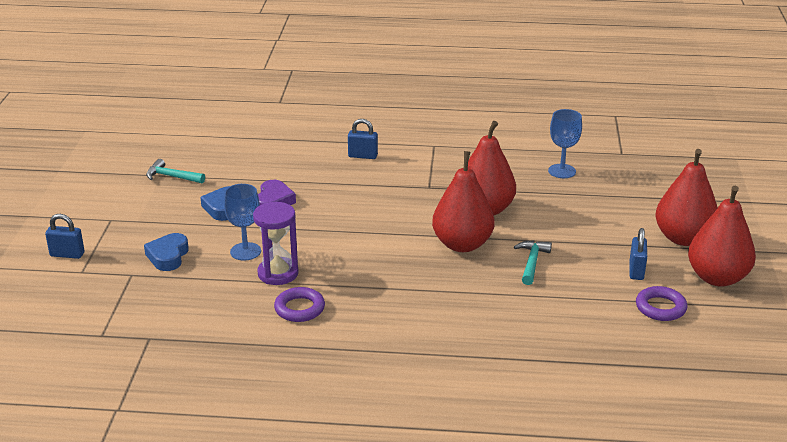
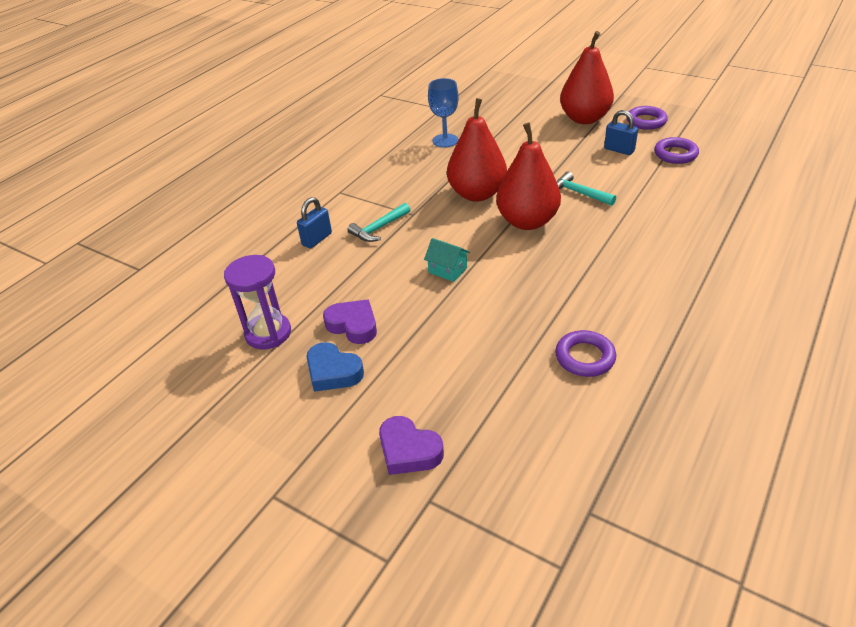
camera: 60 degrees left, 10 degrees up
(67, 254) = (329, 571): blue padlock -> none
(168, 256) = (408, 450): blue heart -> purple heart
(171, 177) = (218, 404): turquoise hammer -> turquoise hammer (379, 228)
(245, 251) = (444, 374): blue goblet -> none
(278, 273) = (506, 358): purple hourglass -> purple hourglass (268, 333)
(365, 223) = (447, 270): none -> turquoise house
(717, 278) = (646, 121): red pear -> purple ring

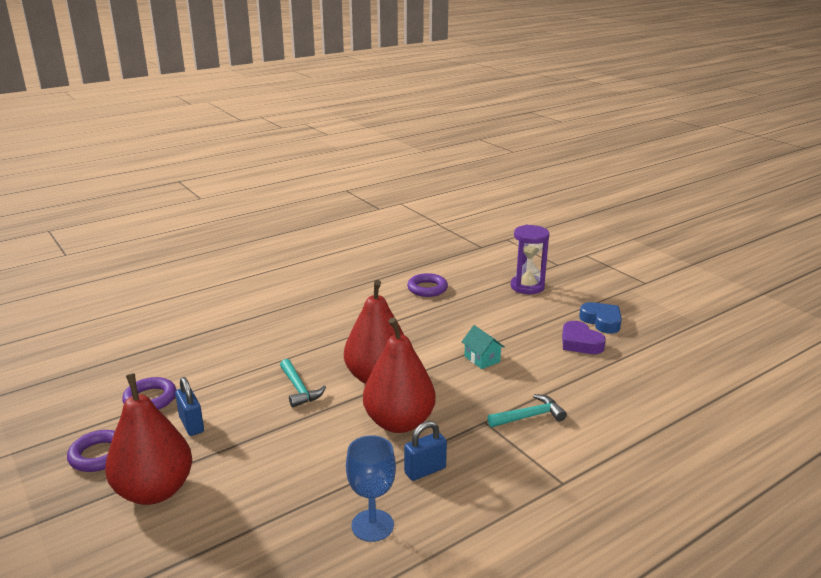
camera: 160 degrees left, 15 degrees down
(268, 333) = (654, 356): purple hourglass -> purple hourglass (527, 287)
(317, 239) = (602, 425): blue padlock -> blue padlock (425, 471)
(408, 450) = (561, 280): purple heart -> none

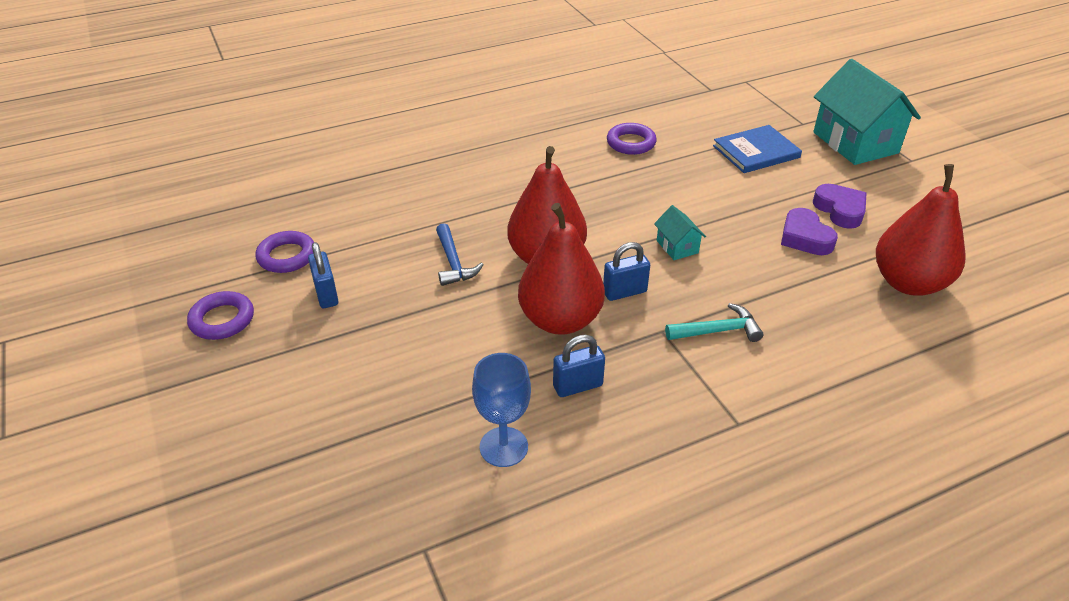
camera: 10 degrees right, 15 degrees up
(155, 491) = (274, 371): red pear -> red pear (908, 283)
(299, 389) = (453, 263): turquoise hammer -> blue hammer
(447, 396) = (624, 292): none -> blue padlock
(527, 287) = (756, 152): purple hourglass -> blue book
(600, 274) = (855, 142): none -> turquoise house
(601, 321) = (840, 210): blue heart -> purple heart

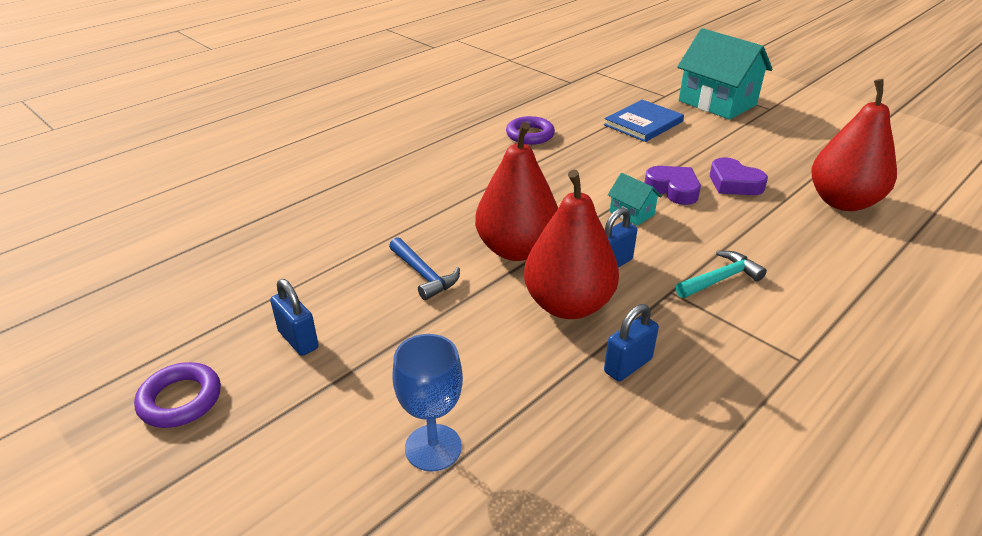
camera: 20 degrees left, 5 degrees down
(287, 256) = (229, 310): purple ring -> none
(503, 447) = (594, 452): blue goblet -> blue goblet (433, 447)
(840, 210) = (745, 156): purple heart -> purple heart (673, 189)

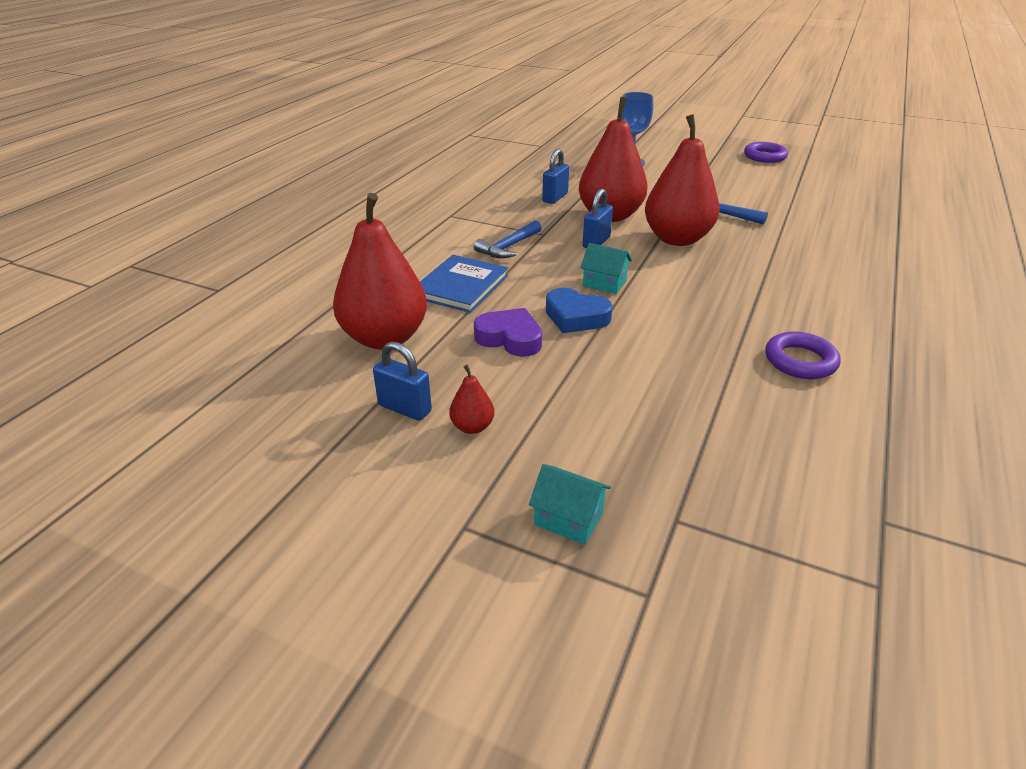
camera: 160 degrees right, 0 degrees up
(298, 340) = (748, 179): blue padlock -> blue padlock (405, 408)
(643, 123) = (668, 422): blue book -> blue book (461, 286)
(673, 189) = (576, 317): purple heart -> blue heart
(717, 103) = (568, 519): turquoise house -> turquoise house, size x0.45
(720, 279) = (508, 247): turquoise hammer -> blue hammer
(765, 140) = (472, 427): none -> red pear

